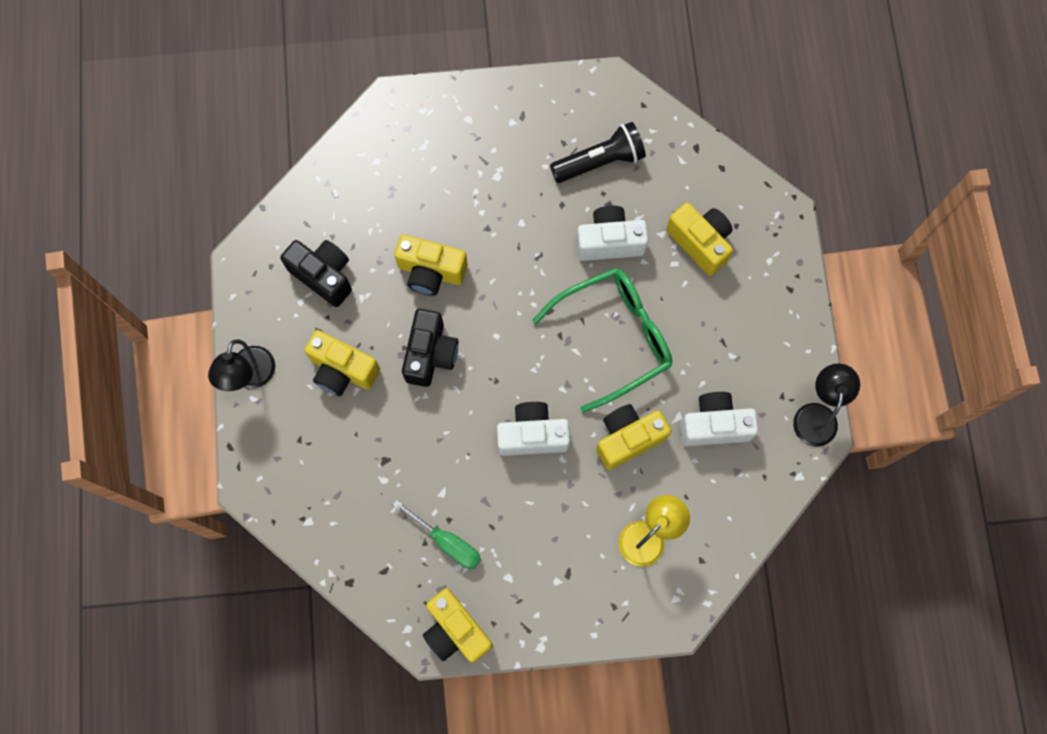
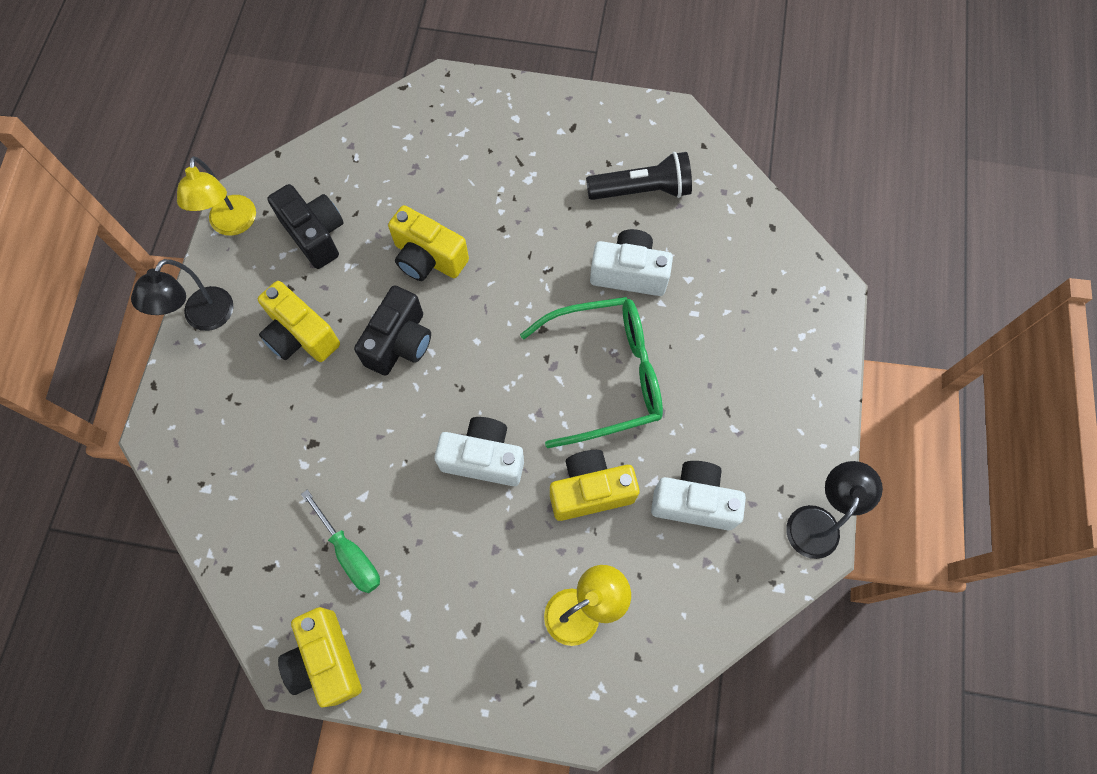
camera: 15 degrees right, 5 degrees down
(246, 285) = (232, 225): none -> yellow lamp
(700, 242) = (728, 298): yellow camera -> none

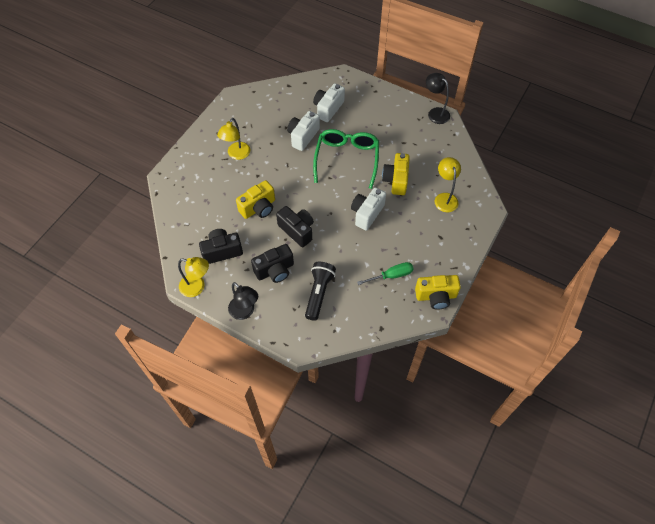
camera: 70 degrees left, 10 degrees down
(301, 335) = (275, 270): yellow camera -> black camera
(536, 176) = (236, 154): none -> yellow lamp
(641, 190) = (264, 119): black flashlight -> black flashlight (319, 293)
(694, 501) = (413, 148): white camera -> white camera (328, 109)

